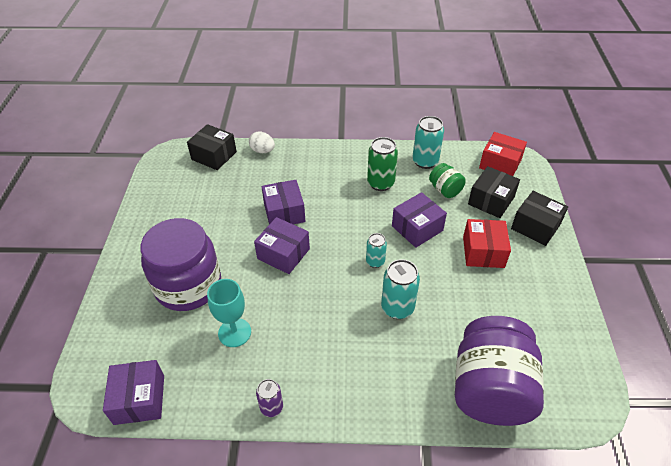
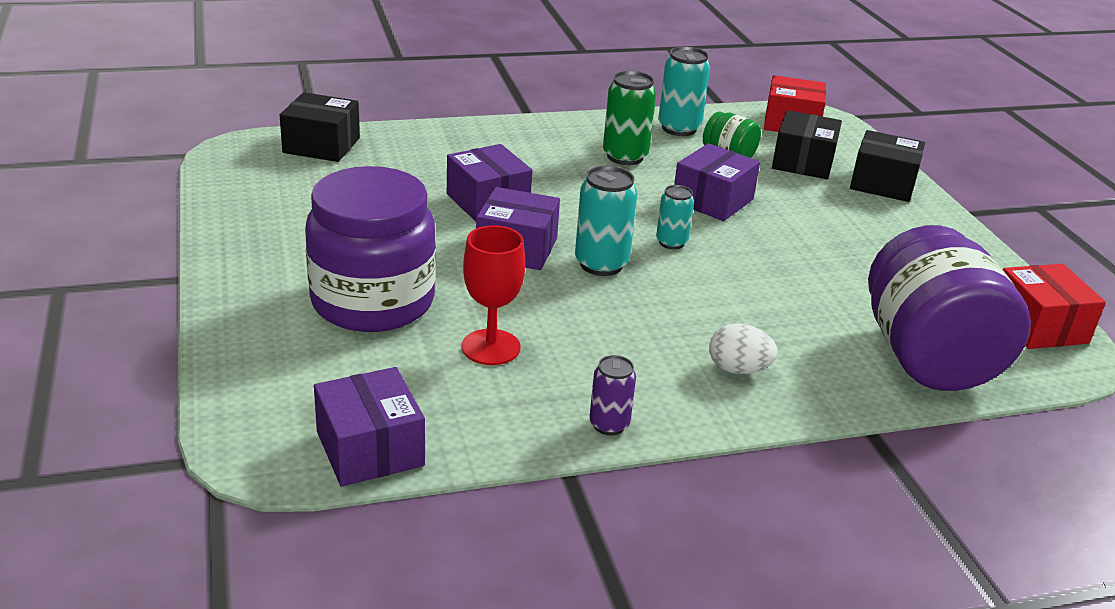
camera: 20 degrees left, 15 degrees down
(234, 332) = (491, 347): turquoise goblet -> red goblet
(262, 151) = (405, 134): white egg -> white egg (738, 369)
(397, 308) = (738, 289): turquoise can -> turquoise can (601, 264)
(483, 252) = (826, 216): red box -> red box (1038, 326)

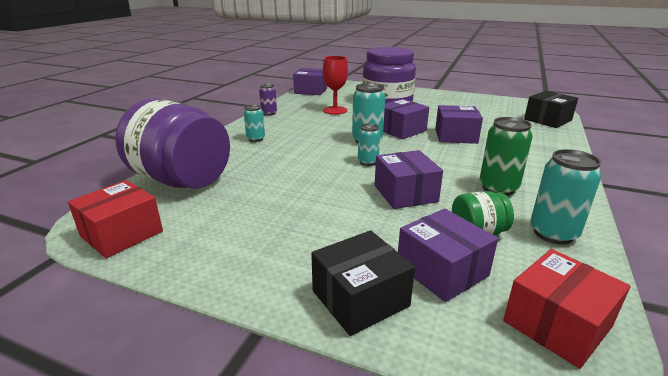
camera: 130 degrees right, 5 degrees down
(738, 369) = (255, 139): white egg -> turquoise can
(803, 162) = (442, 270): black box -> purple box
(1038, 326) = (121, 234): red box -> red box turned 75 degrees counterclockwise

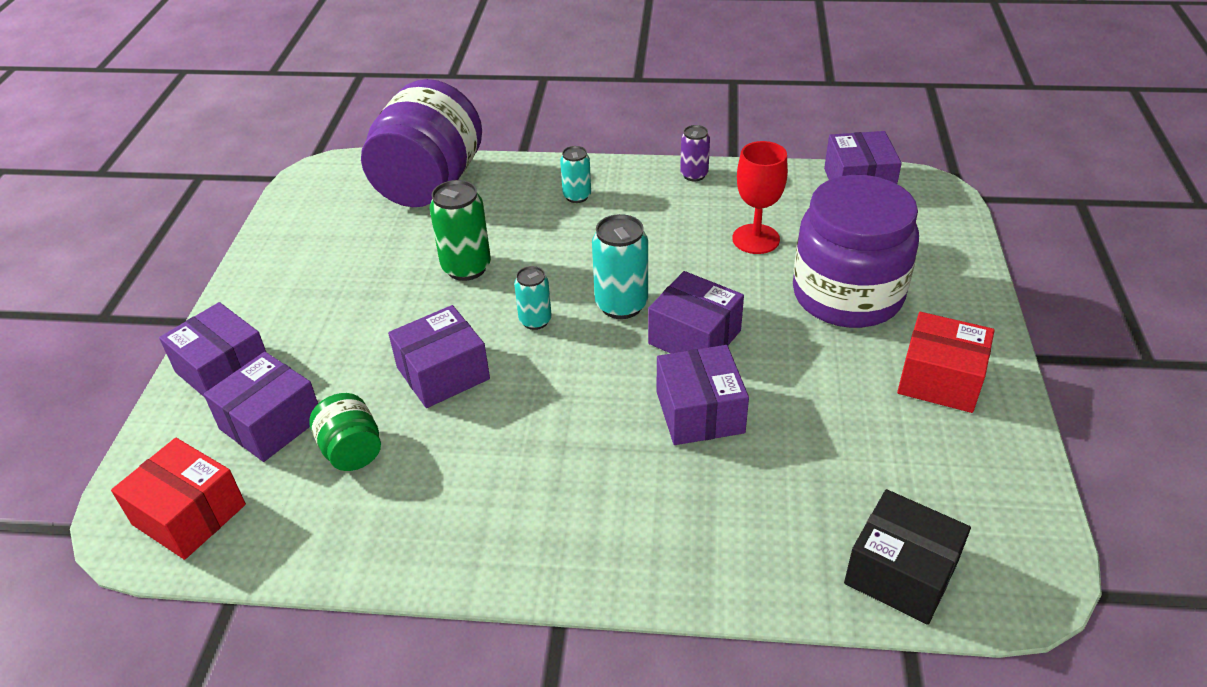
camera: 75 degrees right, 15 degrees up
(121, 234) = (312, 194): red box -> red box (940, 379)
(360, 298) = (223, 370): black box -> purple box
(498, 188) = (486, 472): green can -> green can (466, 268)
(553, 233) = (362, 529): turquoise can -> none

